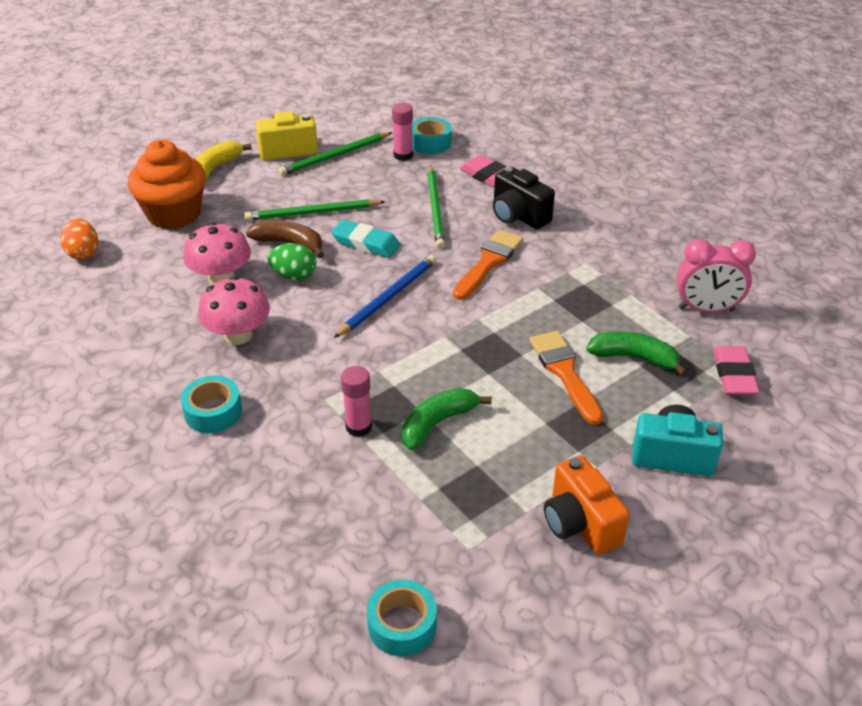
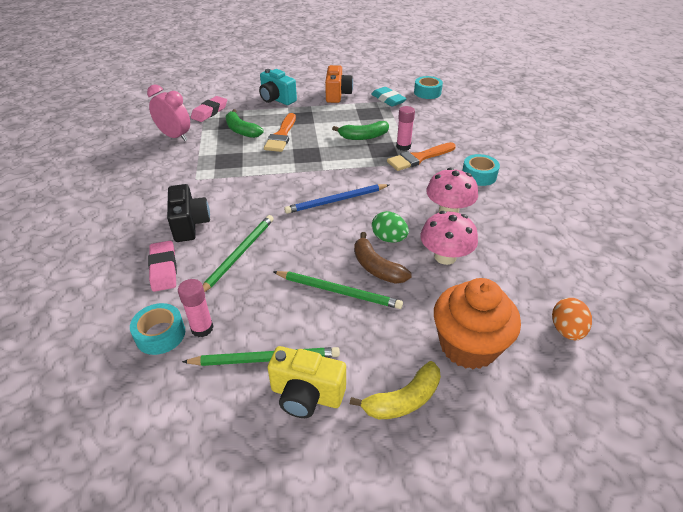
camera: 150 degrees left, 0 degrees up
(366, 243) = (318, 244): turquoise eraser -> turquoise eraser (388, 100)
(489, 262) = (251, 200): orange brush -> orange brush (418, 158)

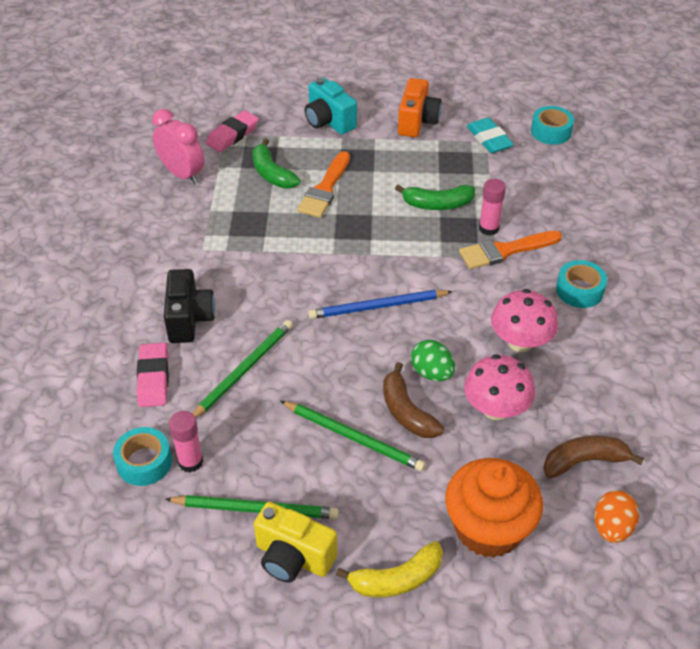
camera: 10 degrees right, 5 degrees up
(525, 284) = (584, 461): none -> brown banana

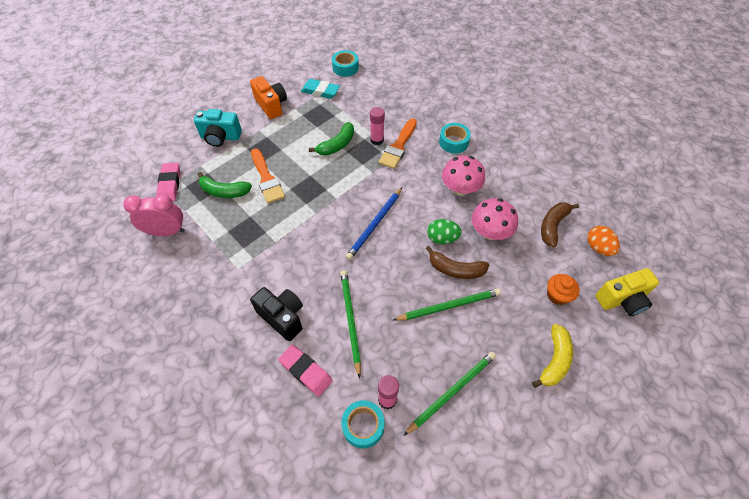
camera: 45 degrees left, 10 degrees up
(293, 557) = (500, 398): yellow camera -> yellow camera (622, 300)
(488, 528) = (557, 295): orange cupcake -> orange cupcake, size x0.51

